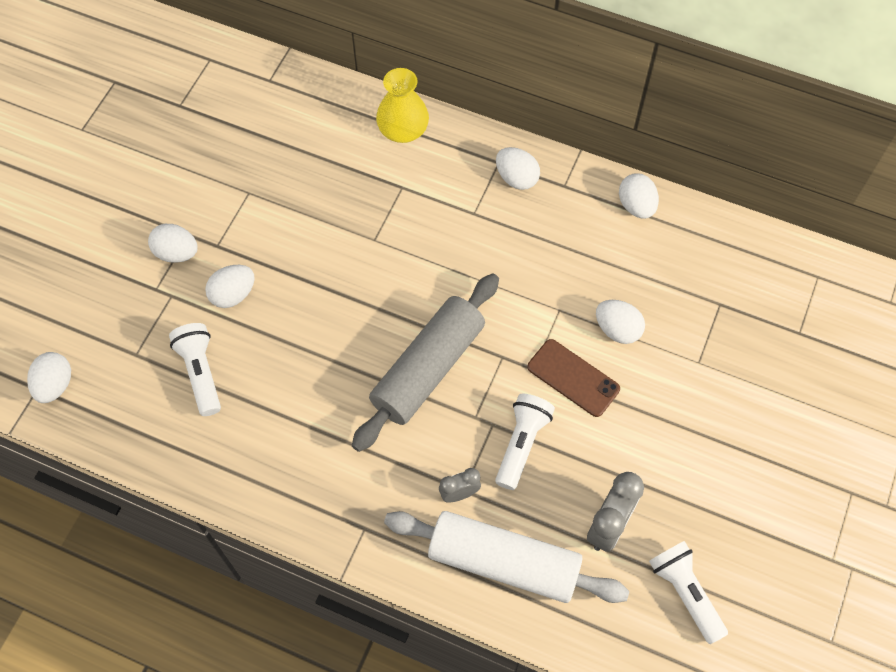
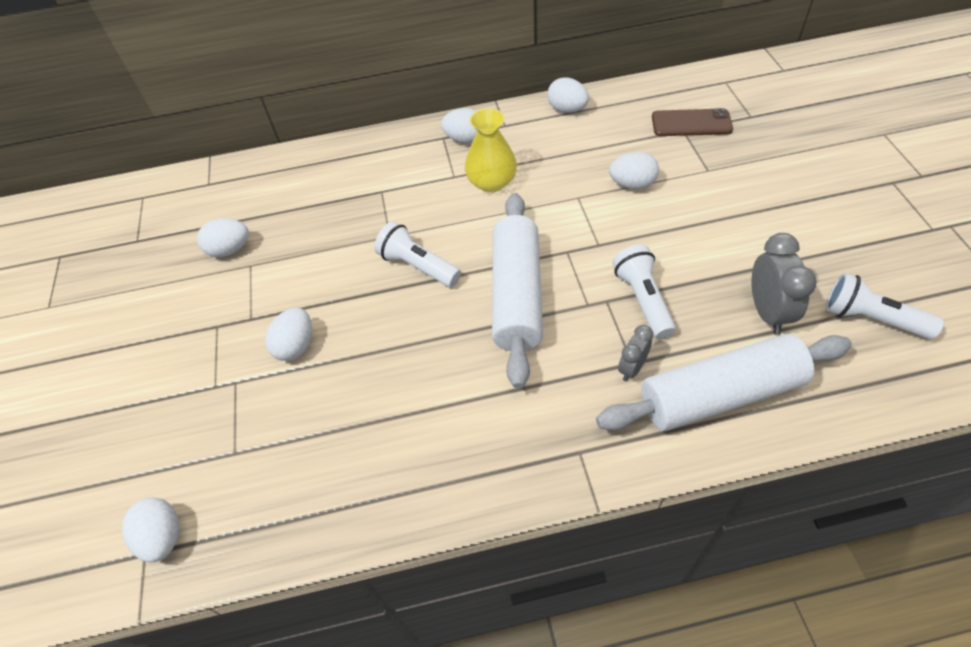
camera: 30 degrees left, 10 degrees down
(177, 253) = (215, 346): white egg -> white egg (230, 250)
(201, 373) = (314, 427): white flashlight -> white flashlight (418, 266)
(403, 130) = (350, 157): yellow vase -> yellow vase (492, 182)
(428, 369) = (517, 295): grey rolling pin -> white rolling pin
(573, 378) = (633, 232): brown phone -> brown phone (691, 123)

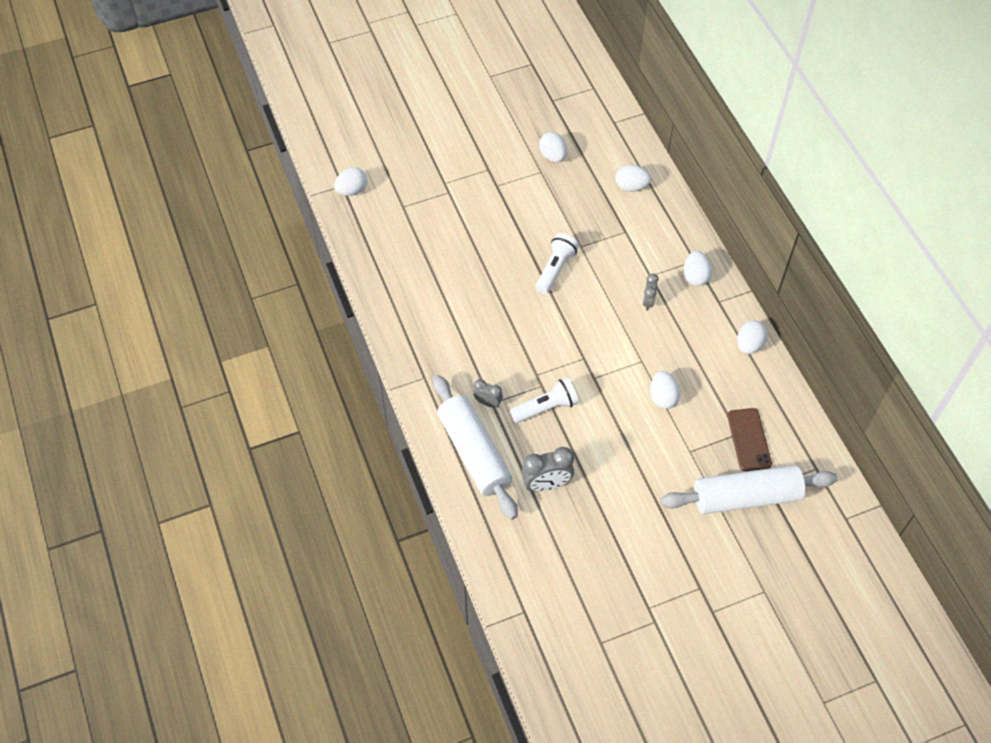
camera: 75 degrees right, 5 degrees up
(296, 346) = (479, 216): white egg -> white egg (631, 186)
(492, 182) = (648, 301): yellow vase -> grey clock
(517, 295) = (538, 331): white rolling pin -> white rolling pin (746, 497)
(871, 319) = (550, 550): white flashlight -> none

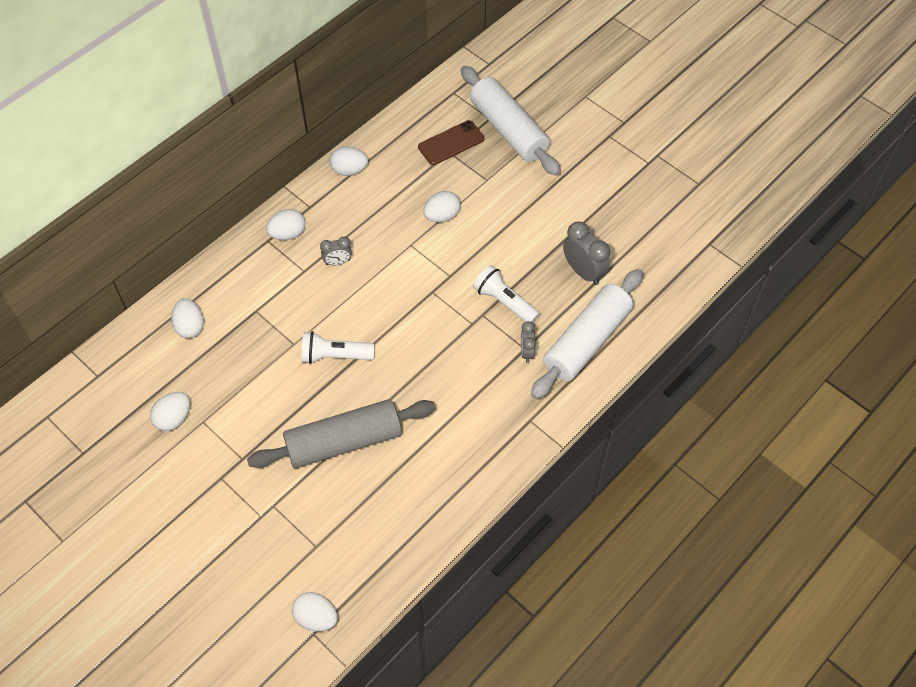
camera: 115 degrees left, 0 degrees up
(475, 249) = (344, 441): none -> grey rolling pin

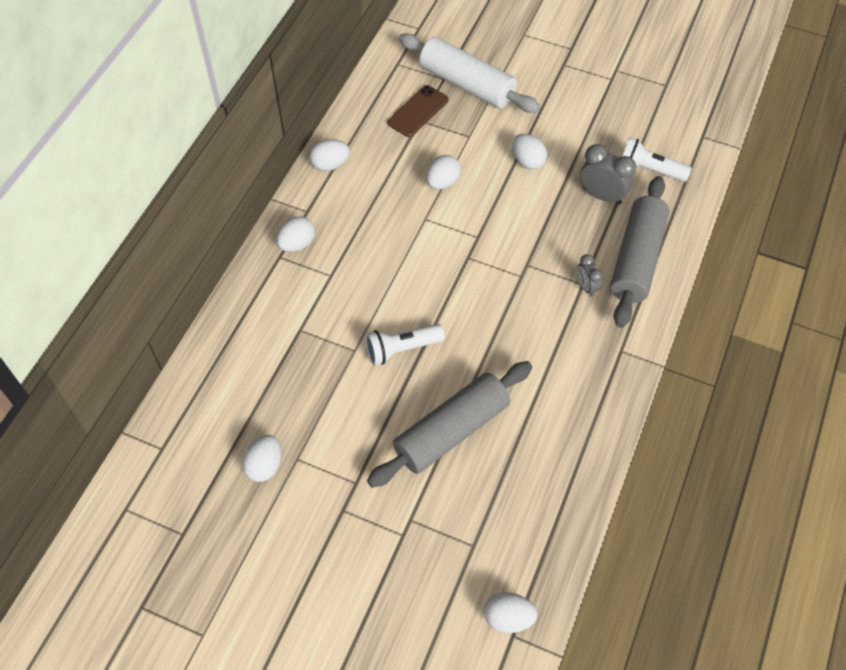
camera: 20 degrees left, 0 degrees up
(190, 326) = (238, 366): white egg -> white egg (527, 161)
(337, 262) = (361, 256): grey clock -> none
(504, 302) = (542, 246): white flashlight -> white flashlight (649, 169)
(586, 341) = (636, 259): white rolling pin -> grey rolling pin

